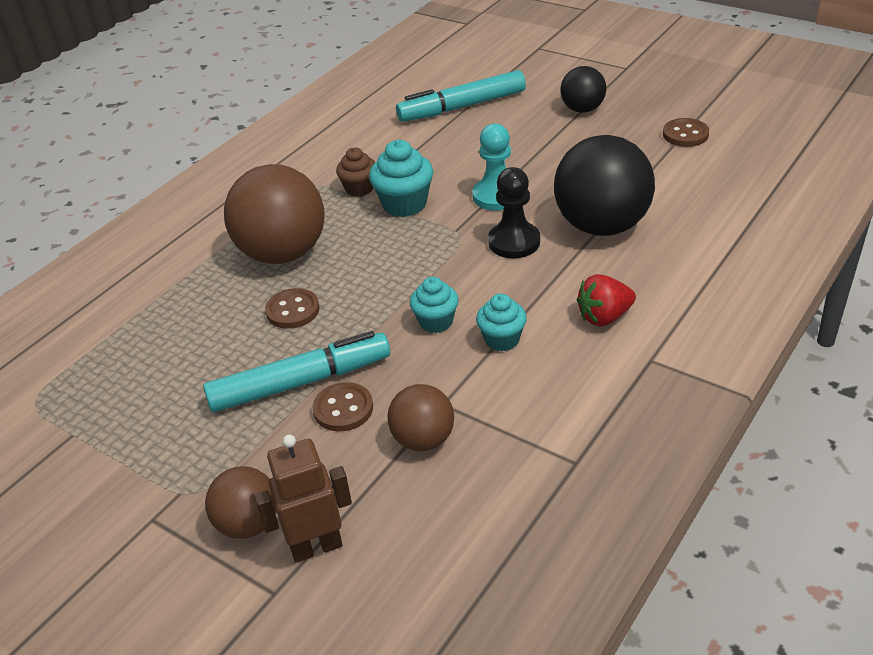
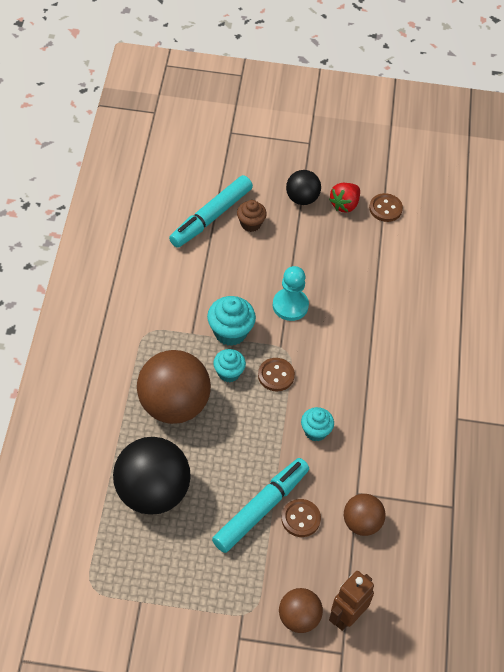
camera: 35 degrees left, 15 degrees up
(292, 310) = (215, 453): brown button -> brown button (276, 375)
(359, 188) = (187, 325): brown cupcake -> brown cupcake (250, 224)
(502, 339) = (364, 432): turquoise cupcake -> turquoise cupcake (228, 373)
(514, 242) = (326, 346): black pawn -> none
(602, 226) = (374, 314): black ball -> black ball (152, 492)
(604, 317) = (415, 393): red strawberry -> red strawberry (344, 204)

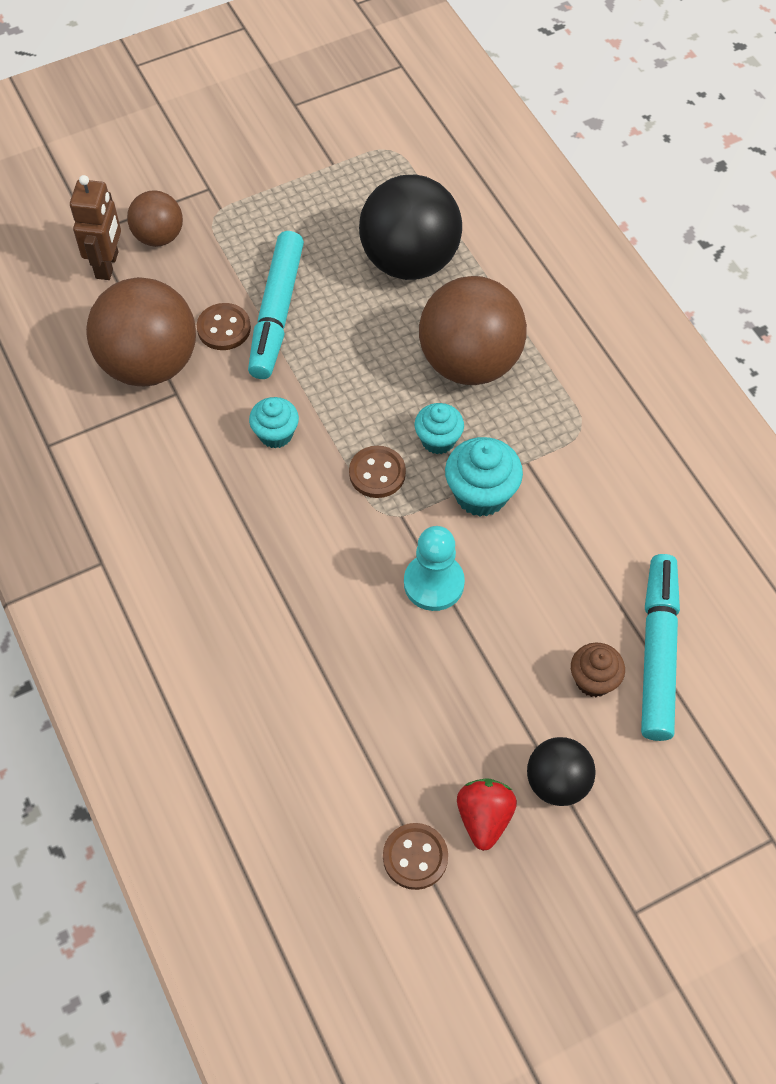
camera: 150 degrees right, 5 degrees up
(361, 523) = (149, 364): brown ball -> brown ball, size x1.84

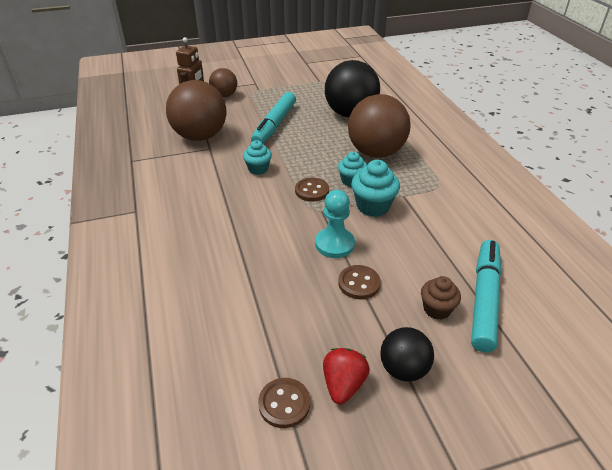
camera: 10 degrees right, 20 degrees down
(224, 328) = (244, 128): brown button -> brown button (359, 283)

